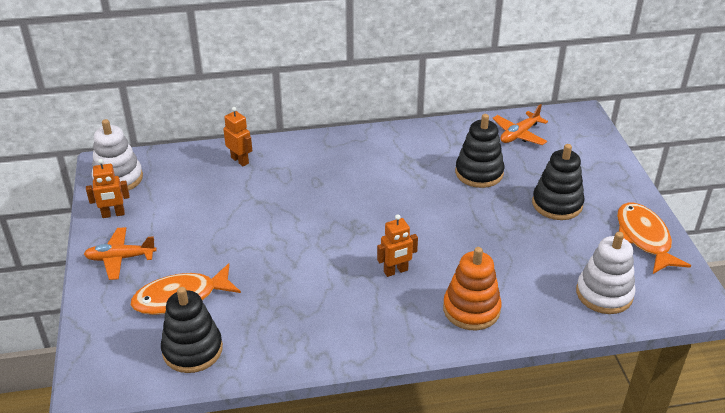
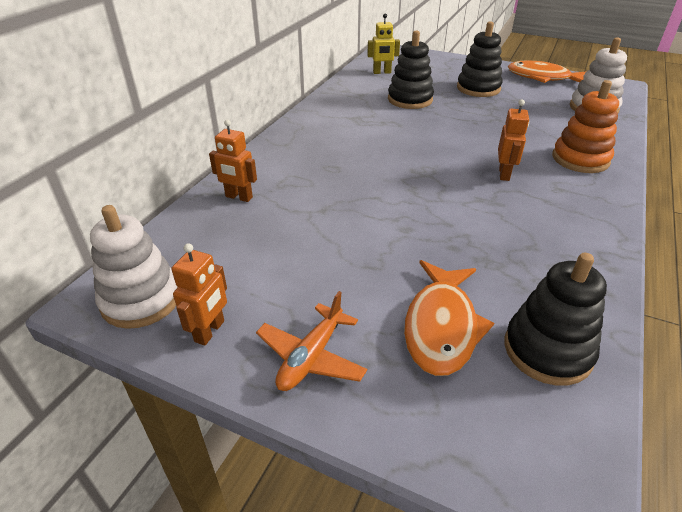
camera: 55 degrees left, 0 degrees up
(240, 160) = (239, 197): orange robot -> orange robot turned 150 degrees counterclockwise
(519, 134) = (382, 72): orange plane -> yellow robot

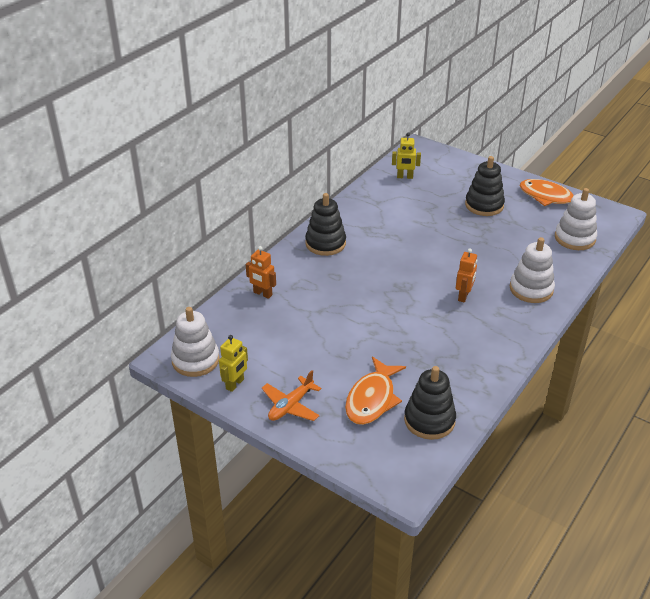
camera: 10 degrees right, 0 degrees up
(210, 331) = (235, 384): orange robot -> yellow robot
(410, 99) = (418, 212): black stacking toy -> black stacking toy (325, 243)
(580, 159) = (531, 289): orange stacking toy -> white stacking toy

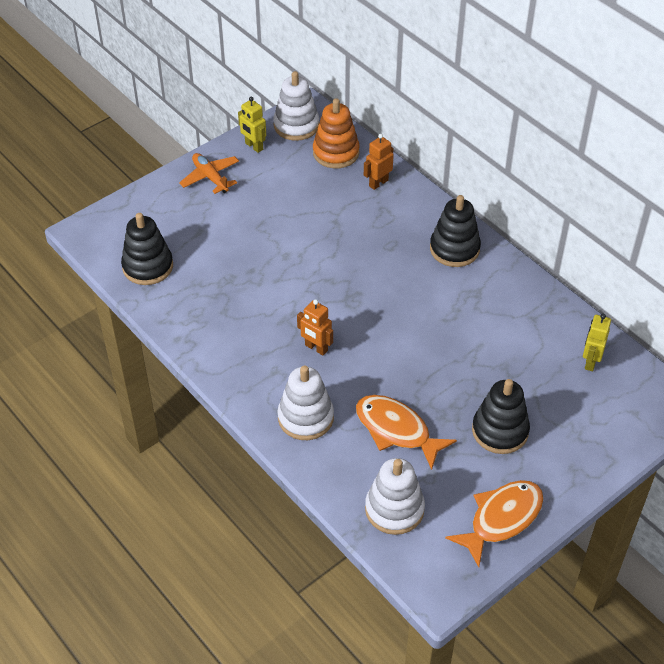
camera: 105 degrees right, 10 degrees up
(229, 326) = (336, 153): none -> orange stacking toy
(372, 399) = (193, 233): orange fish -> orange fish (396, 430)

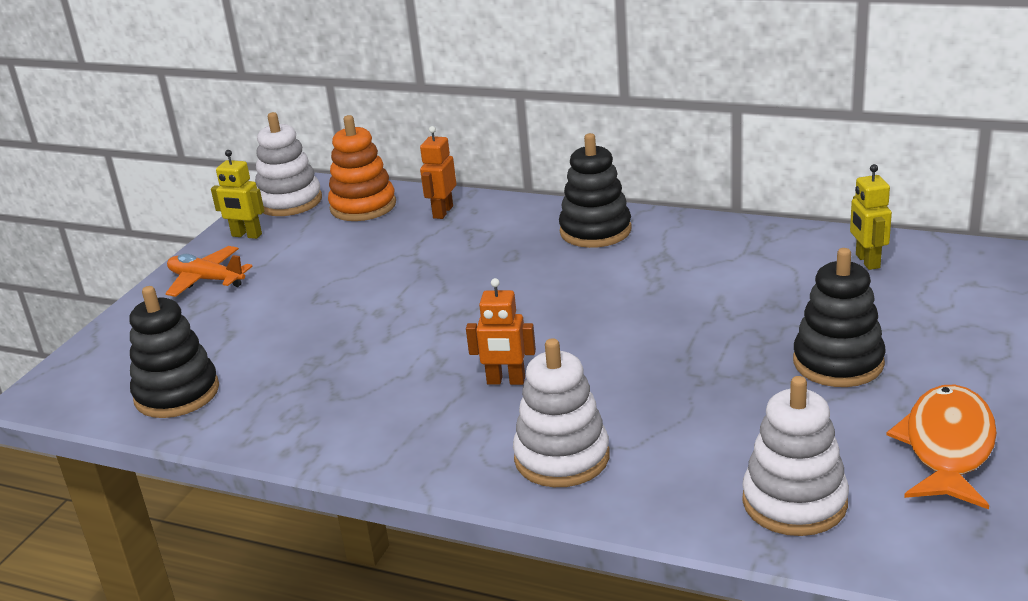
camera: 25 degrees left, 20 degrees down
(396, 430) = (704, 417): orange fish -> none

